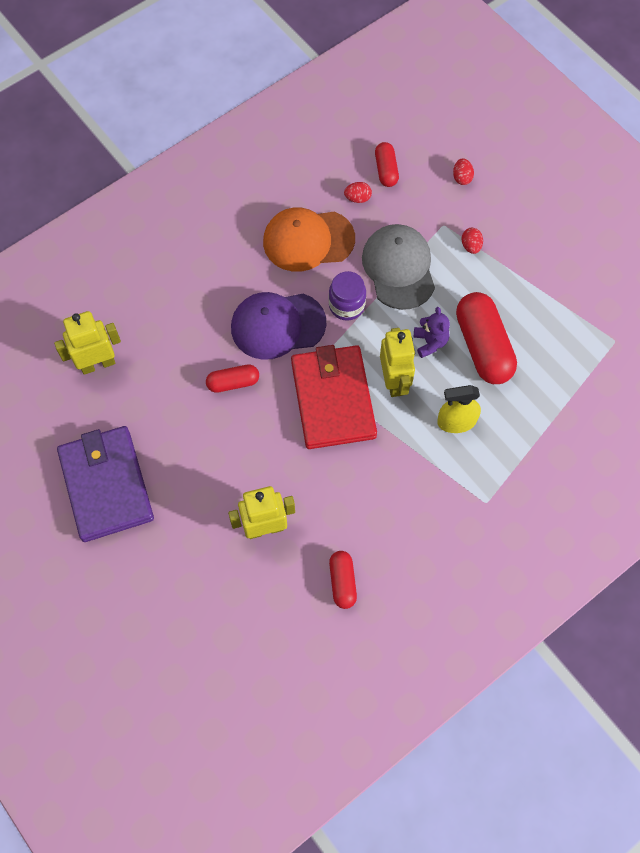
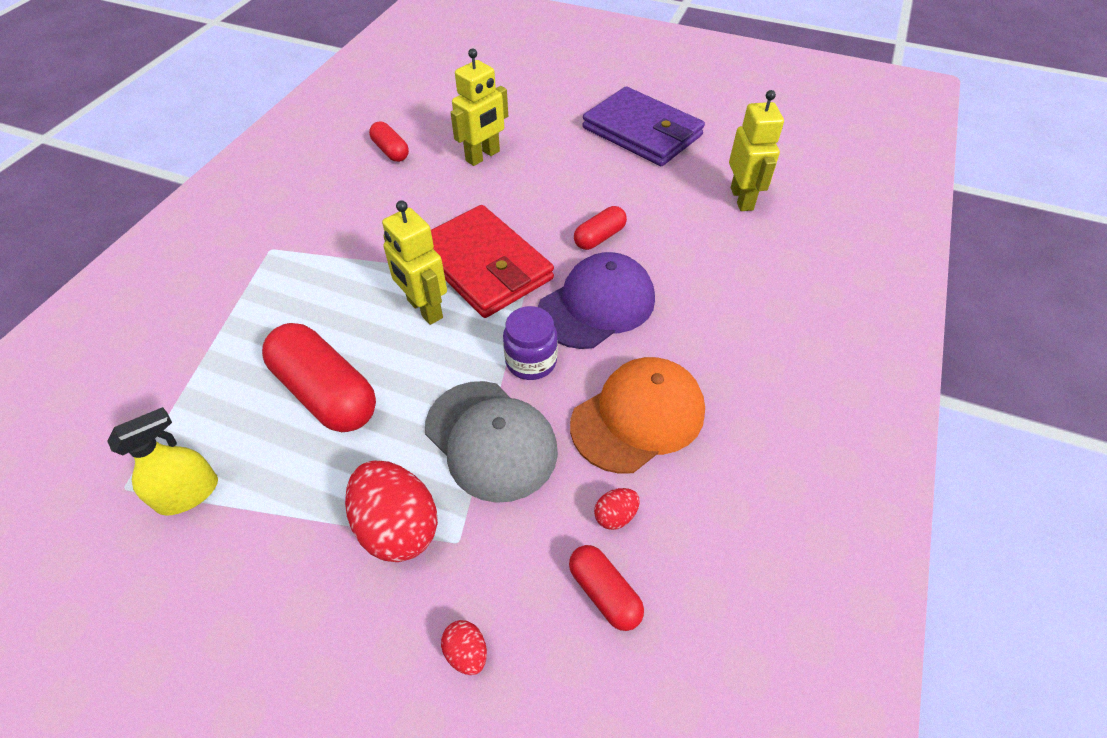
camera: 150 degrees right, 15 degrees down
(98, 364) = (742, 199): yellow robot -> yellow robot turned 45 degrees counterclockwise
(430, 342) = (400, 367): purple teddy bear -> none
(456, 422) = (330, 301): yellow spray bottle -> yellow spray bottle (188, 494)
(471, 246) = (397, 527): red egg -> red egg, size x2.16

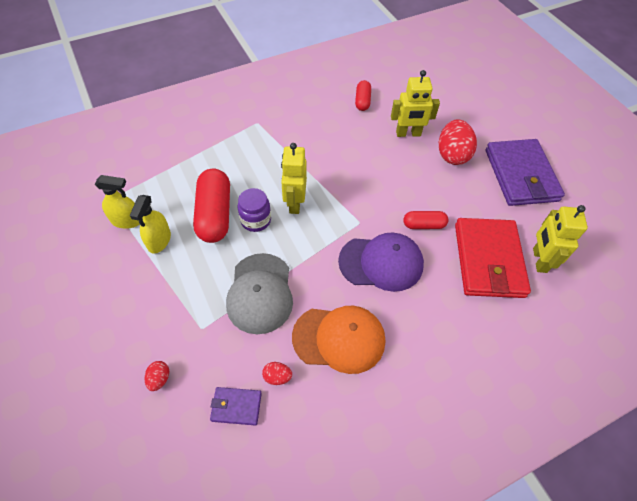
camera: 40 degrees right, 5 degrees up
(273, 482) = (159, 240): none -> yellow spray bottle
(397, 527) = (185, 301): red egg -> red egg (452, 155)
(484, 266) = (345, 199): red wallet -> red wallet (488, 260)
(531, 361) = (317, 268): purple jar -> purple jar (255, 220)
(604, 593) = (236, 406): red capsule -> purple wallet
(742, 199) = (539, 260): yellow robot -> yellow robot turned 150 degrees clockwise

